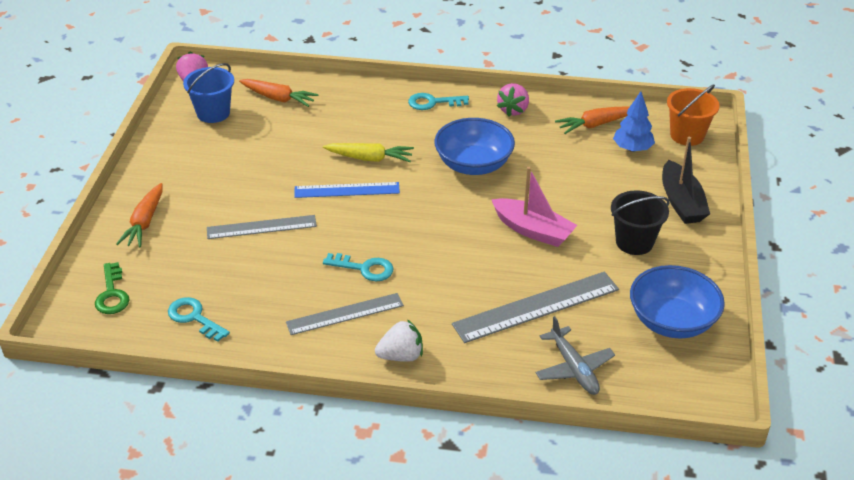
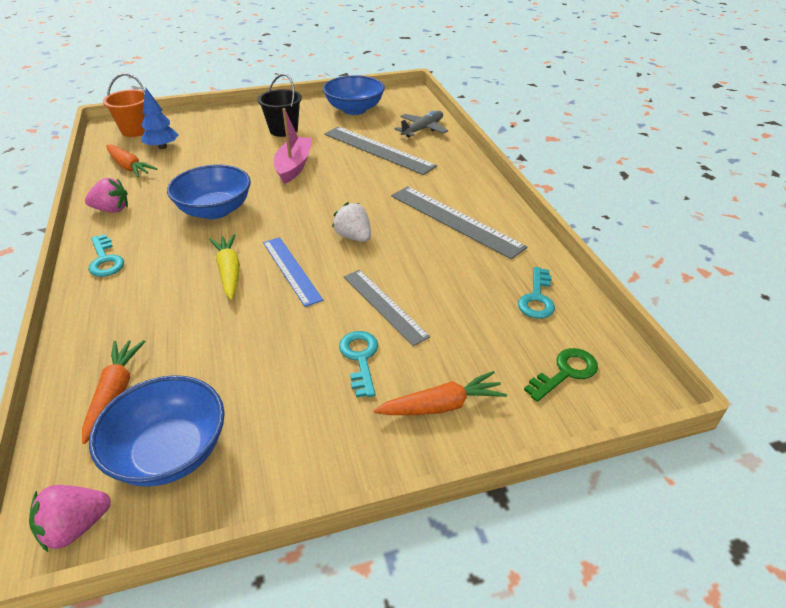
camera: 115 degrees left, 0 degrees up
(213, 113) = (170, 452): blue bucket -> blue bowl
(345, 314) = (455, 220): grey ruler -> grey ruler, size x1.50
(364, 268) = (395, 227): turquoise key -> turquoise key (360, 358)
(401, 356) = (472, 186): white strawberry -> white strawberry (354, 237)
(681, 202) = (227, 122): black boat -> none

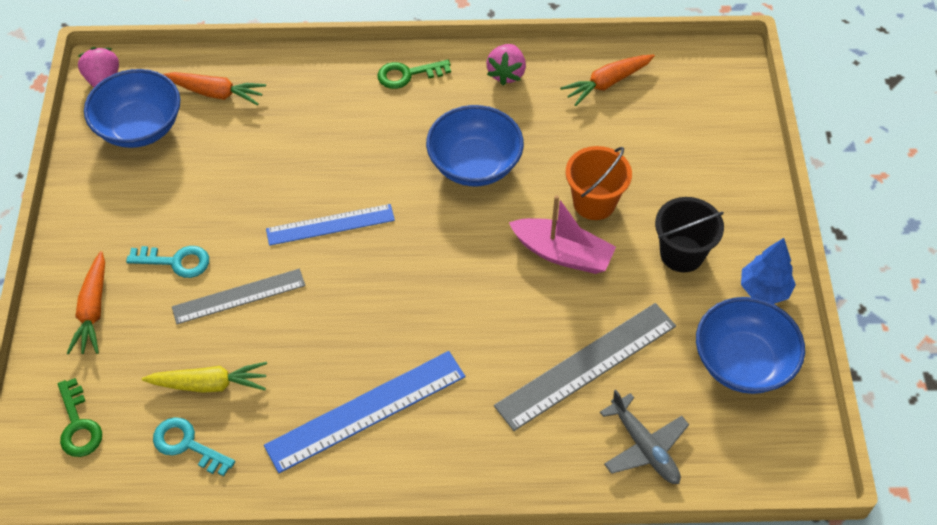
camera: 105 degrees right, 15 degrees up
(105, 260) = (407, 74): turquoise key -> green key
(136, 130) = (716, 85): orange bucket -> orange bucket (594, 202)
(162, 147) = (656, 114): blue tree -> blue tree (764, 289)
(229, 272) = (348, 172): yellow carrot -> yellow carrot (209, 384)
(354, 237) = (370, 292): white strawberry -> none
(455, 220) = (366, 411): grey ruler -> blue ruler

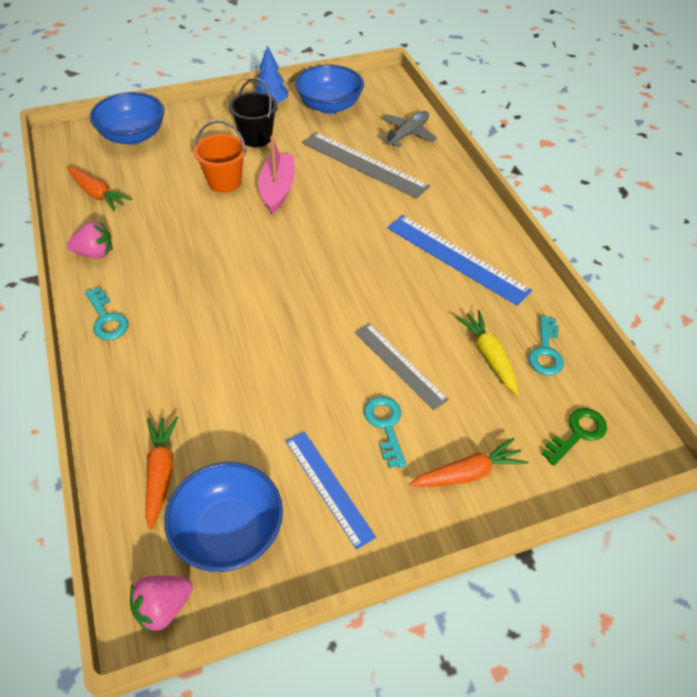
camera: 110 degrees left, 5 degrees down
(330, 224) = (300, 325): blue ruler -> blue ruler (328, 487)
(407, 74) = (107, 319): green key -> turquoise key
(474, 164) = (206, 251): blue bowl -> blue bowl (133, 136)

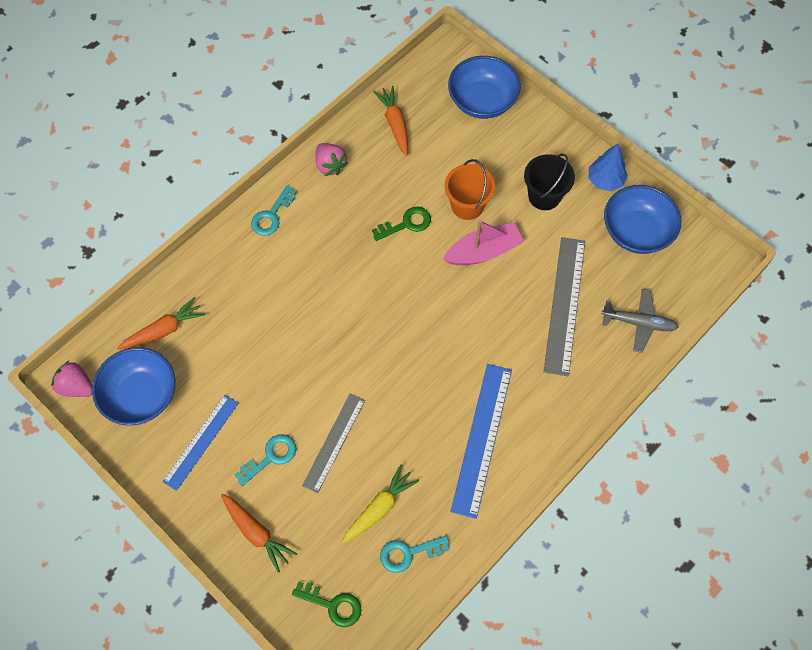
camera: 65 degrees right, 15 degrees up
(97, 194) = (395, 124): orange carrot -> orange carrot turned 150 degrees clockwise
(207, 225) = (406, 224): none -> green key

